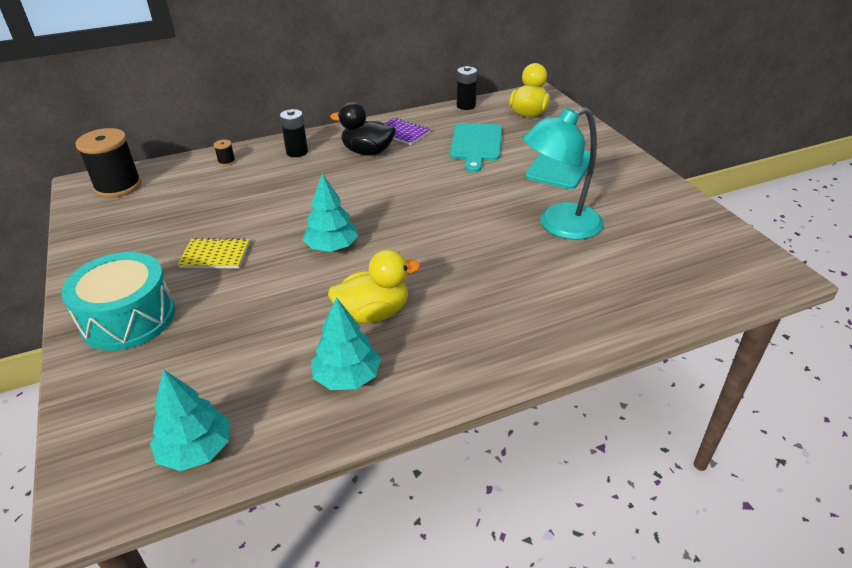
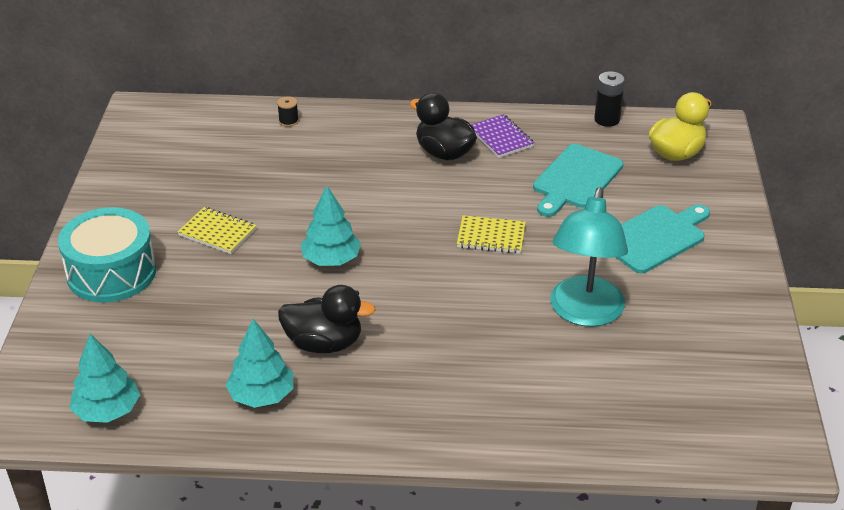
camera: 25 degrees right, 0 degrees up
(118, 186) = (168, 121): black spool -> none
(297, 152) = (368, 130): black battery -> none
(373, 313) = (324, 343): yellow duck -> black duck
(447, 195) = (491, 236): none -> yellow notebook
(559, 226) = (584, 313): turquoise lamp -> turquoise lamp turned 75 degrees counterclockwise

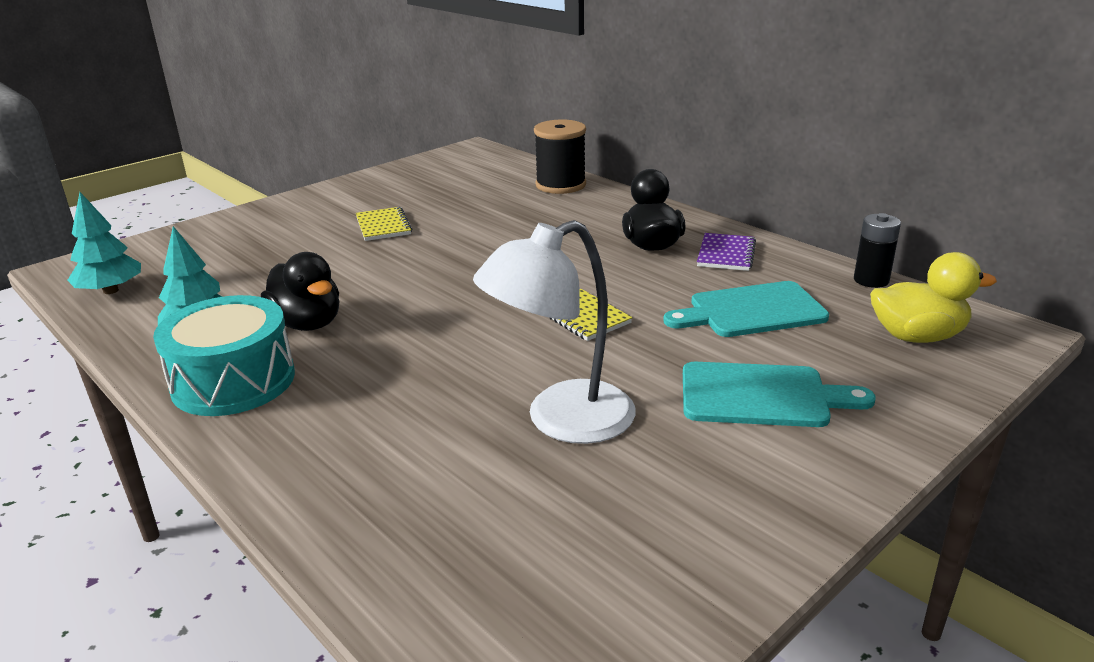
camera: 45 degrees right, 10 degrees down
(111, 272) = (278, 220): turquoise drum -> turquoise drum (233, 381)
(288, 121) = (560, 185): black spool -> black spool, size x2.49
(331, 260) = (423, 274): turquoise tree -> none
(584, 313) = (561, 420): turquoise lamp -> white lamp

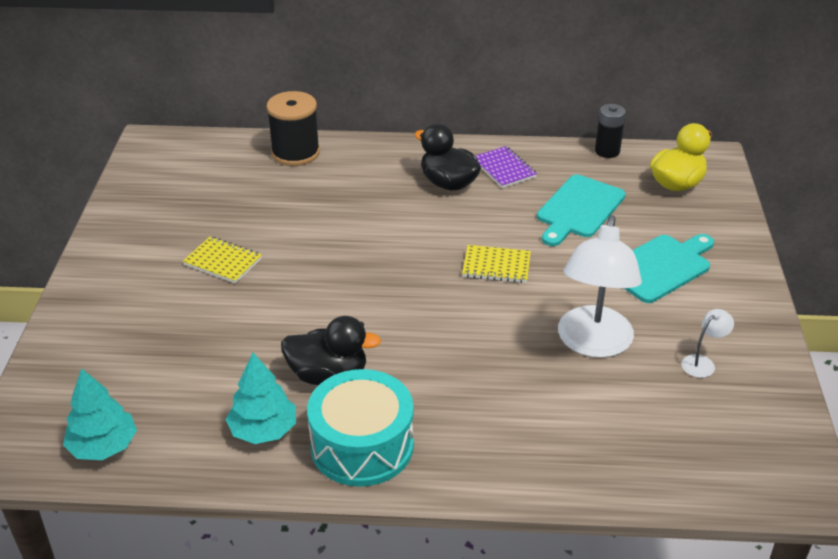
camera: 45 degrees left, 10 degrees up
(654, 506) = (702, 363): none -> white lamp

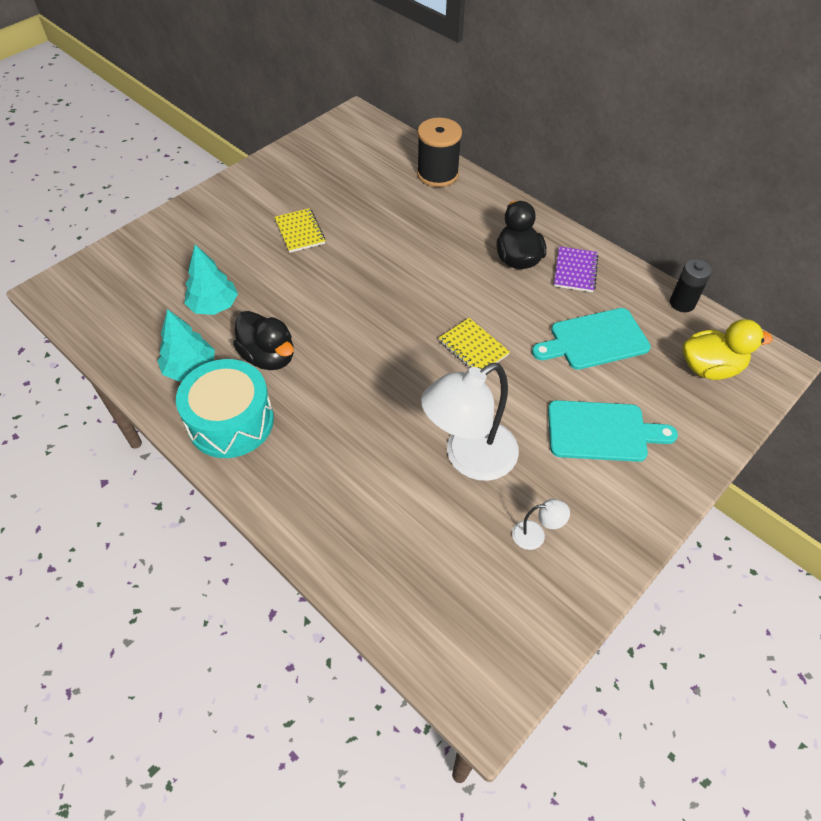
camera: 40 degrees right, 15 degrees up
(103, 446) = (101, 317): turquoise tree -> turquoise tree (214, 306)

